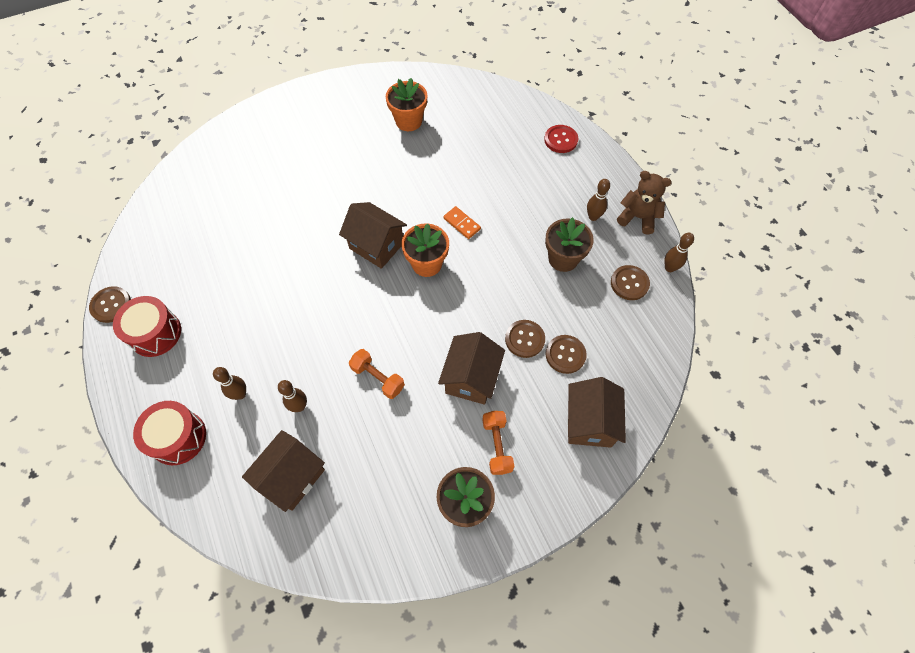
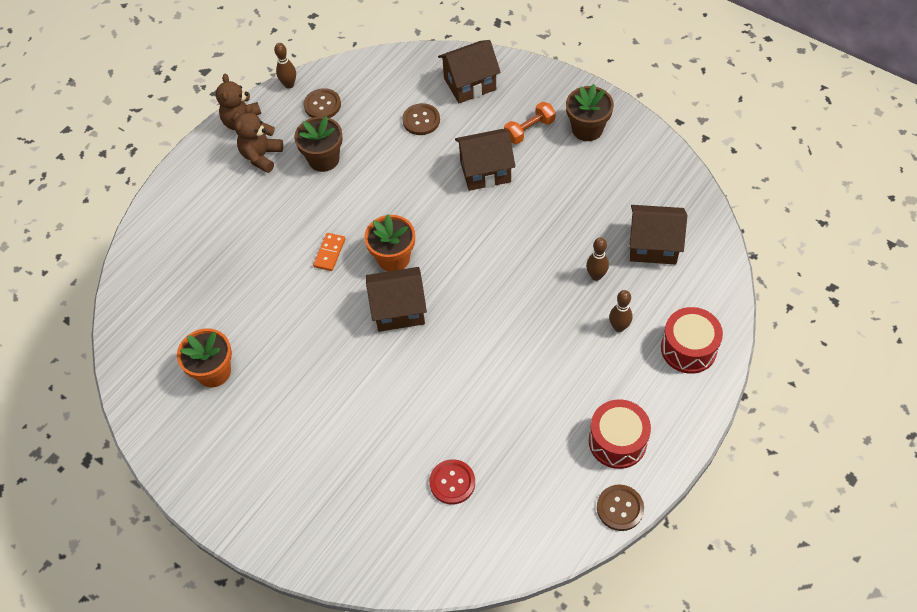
camera: 115 degrees left, 5 degrees down
(376, 246) = (399, 310): brown house -> brown house turned 75 degrees clockwise
(378, 378) = (531, 234): orange dumbbell -> none
(524, 339) = (425, 152): brown button -> none
(561, 140) = (172, 219): red button -> red button (452, 482)
(593, 217) = (261, 156): brown bowling pin -> brown teddy bear

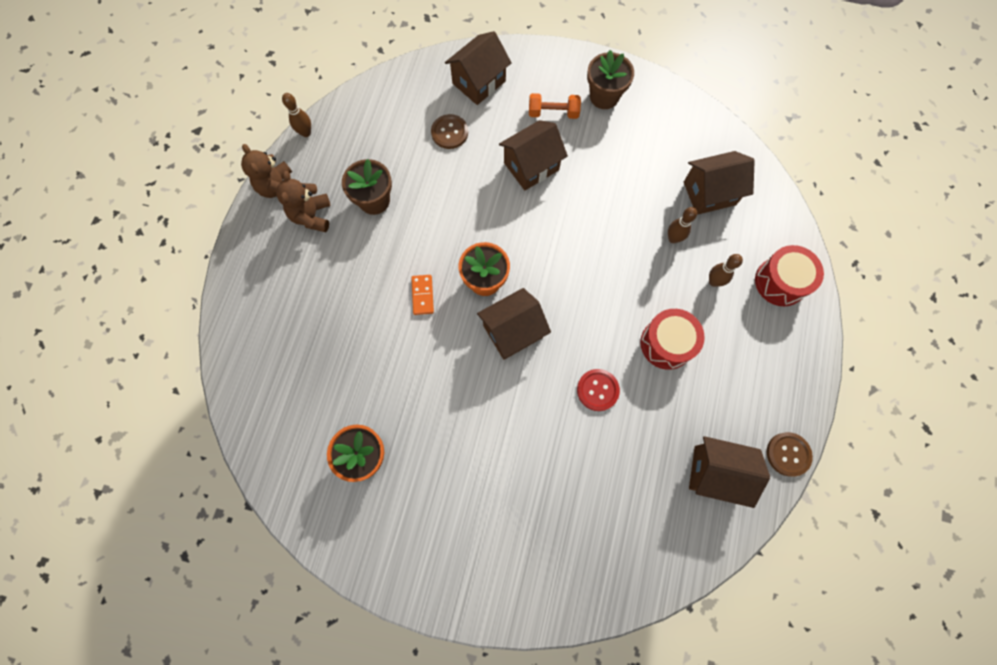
camera: 25 degrees left, 15 degrees up
(322, 105) = (348, 144): brown button -> none
(452, 482) = (635, 484): red button -> red button (597, 390)
(529, 130) = (553, 113): orange dumbbell -> orange dumbbell turned 60 degrees clockwise
(537, 499) = (715, 472): none -> brown house
(617, 441) = (759, 391): red drum -> red drum (666, 343)

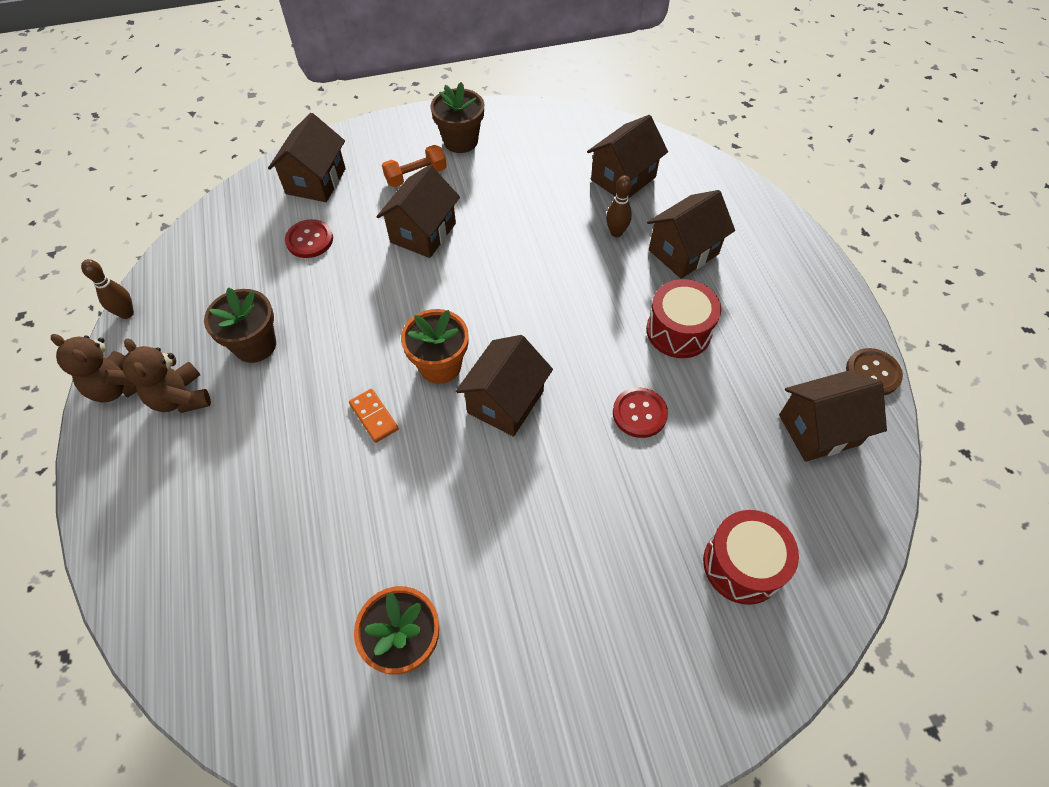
camera: 30 degrees left, 15 degrees down
(449, 132) = (309, 240): brown button -> red button
(714, 281) = (683, 252): brown bowling pin -> brown house
(780, 282) = (745, 223): red drum -> red drum (742, 565)

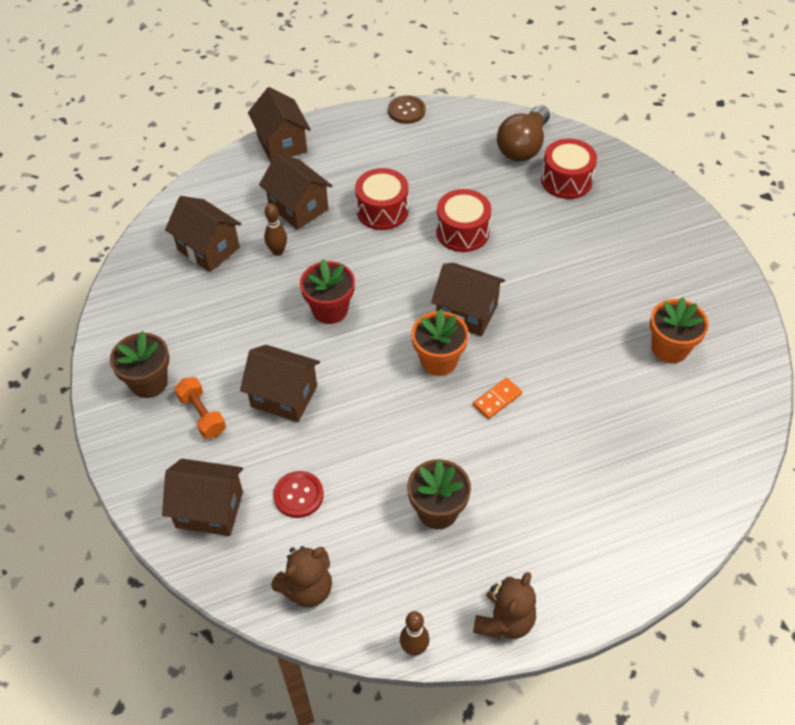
camera: 95 degrees left, 5 degrees down
(181, 398) = (506, 559): brown teddy bear -> brown teddy bear (307, 588)
(527, 273) = (330, 310): none -> red flower pot
(639, 413) = (462, 232): red button -> red drum
(813, 515) = (523, 146): none -> brown light bulb
(819, 430) = (458, 140): brown house -> brown house (282, 144)

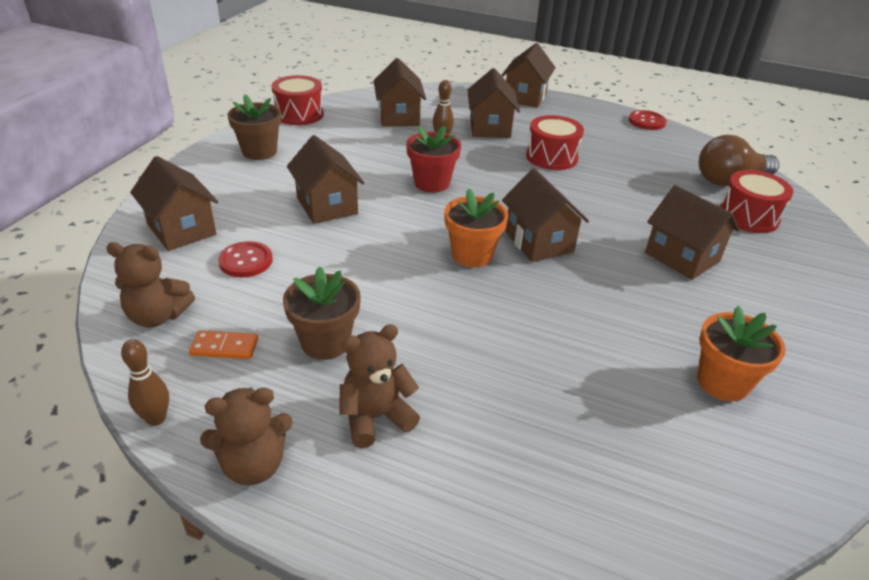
camera: 40 degrees right, 15 degrees down
(202, 415) = (262, 183): orange dumbbell -> none
(406, 111) = (646, 121): brown button -> red button
(462, 232) = (603, 198): red drum -> red drum (299, 114)
(497, 399) = (486, 307): orange domino -> orange domino (224, 347)
(528, 533) = (376, 417): none -> brown teddy bear
(563, 256) = (682, 257): none -> brown house

